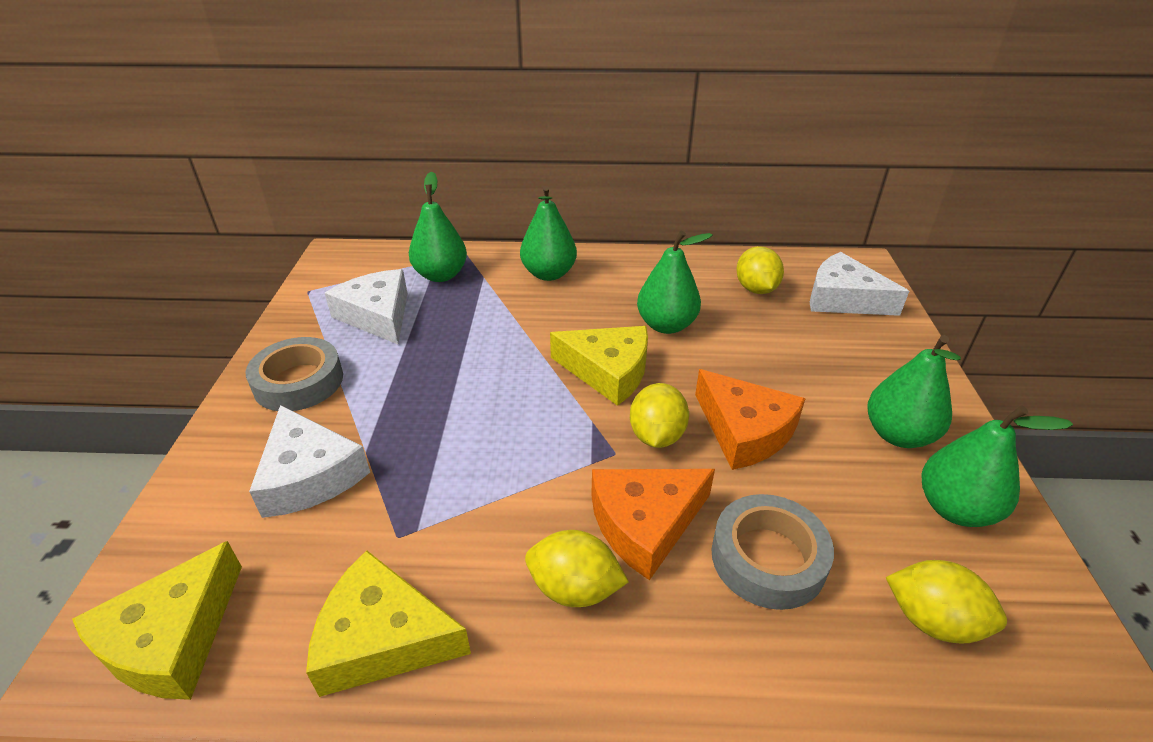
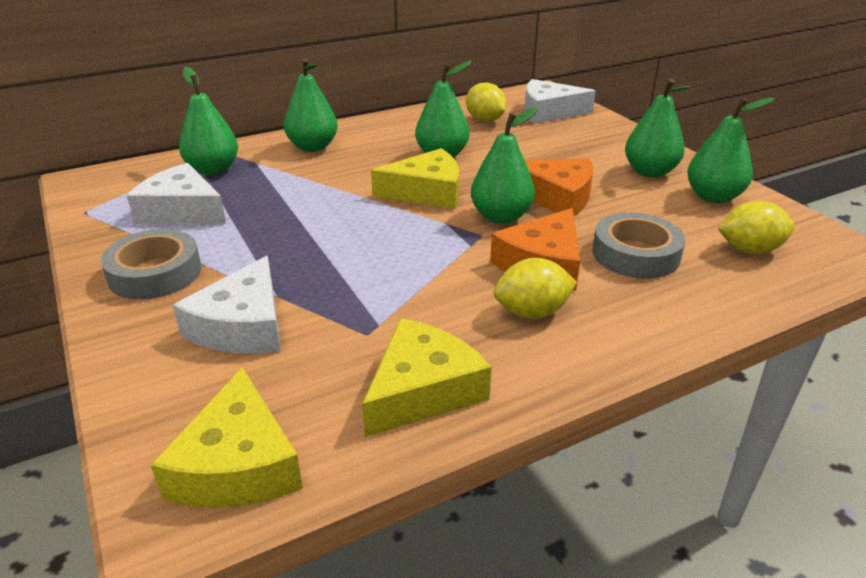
camera: 30 degrees left, 5 degrees down
(309, 475) = (242, 325): white cheese -> white cheese turned 75 degrees clockwise
(382, 638) = (423, 390): yellow cheese -> yellow cheese turned 150 degrees clockwise
(656, 436) = (501, 217): yellow lemon -> green pear

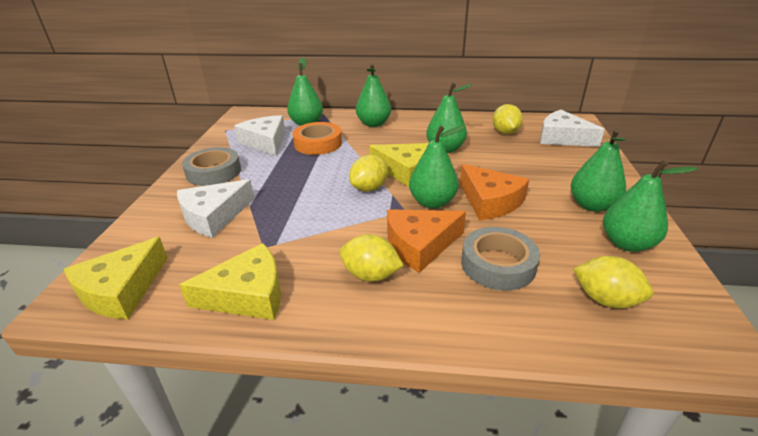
camera: 35 degrees right, 0 degrees up
(268, 191) = (318, 143): none -> orange tape
(410, 224) = (369, 188): none -> yellow lemon

